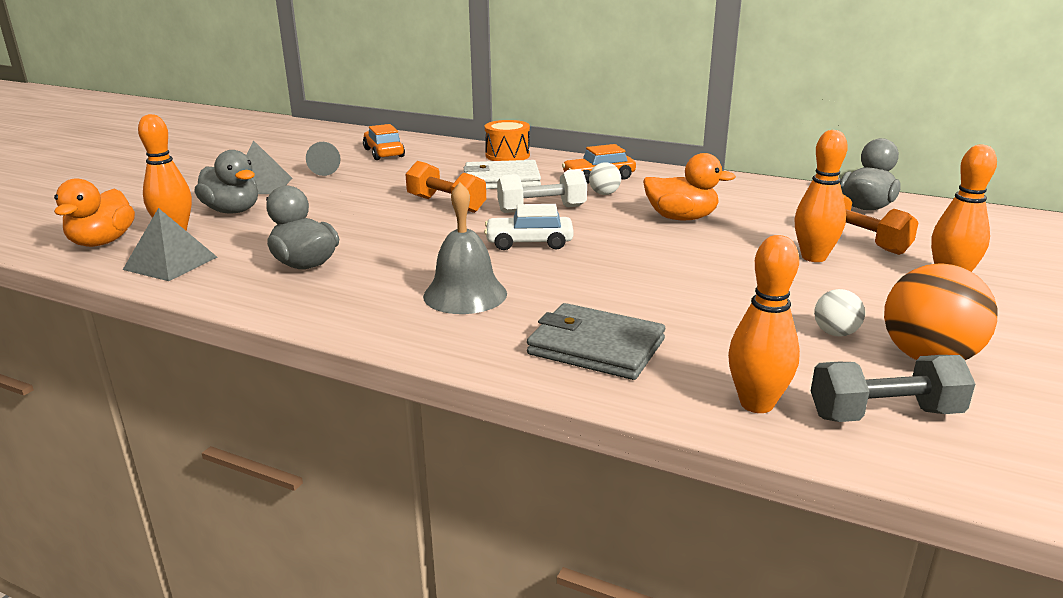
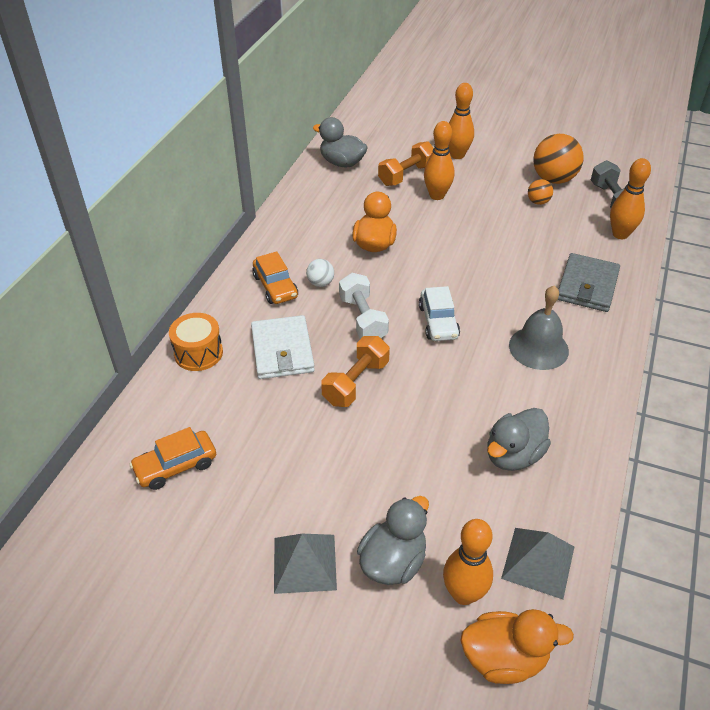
camera: 95 degrees left, 20 degrees up
(326, 168) = (236, 511): grey pawn -> none
(835, 333) = (538, 202): white ball -> orange ball

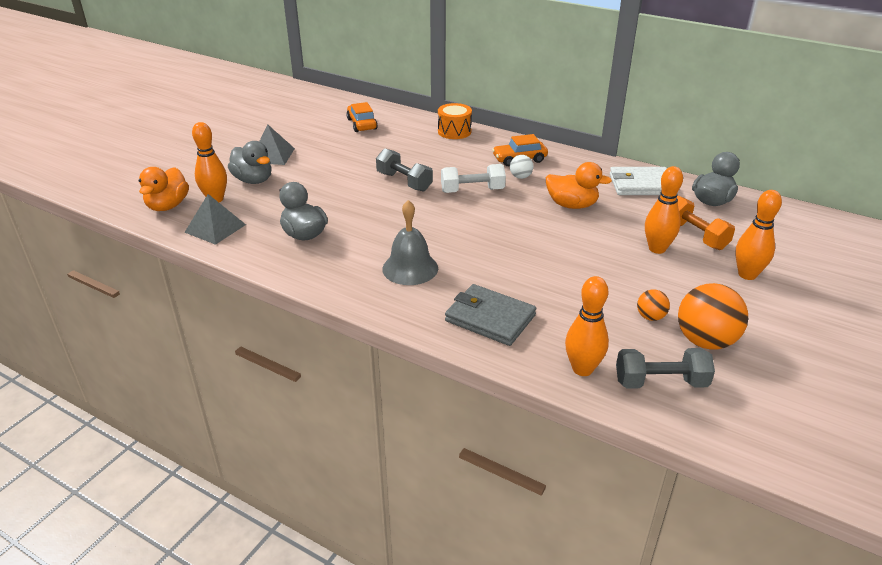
camera: 100 degrees right, 10 degrees down
(282, 350) = (447, 158): white wallet -> white wallet (641, 184)
(356, 382) = (404, 182): orange dumbbell -> grey dumbbell
(438, 322) = (459, 223): white car -> none

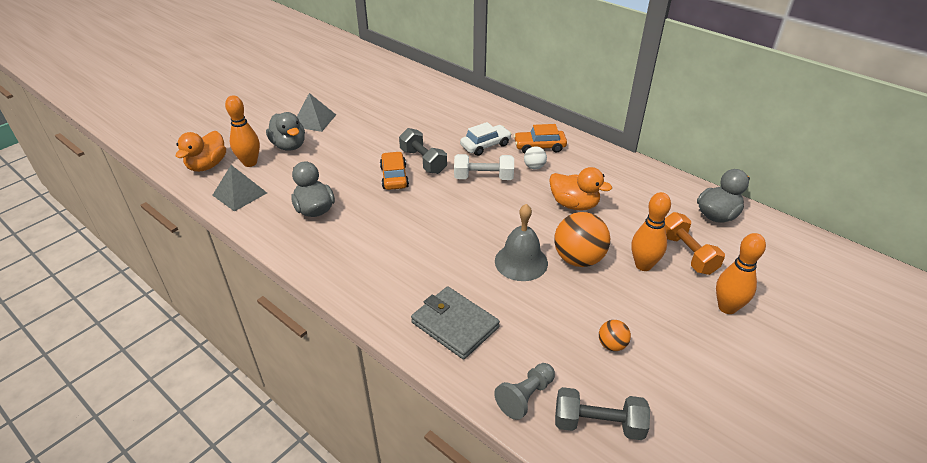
camera: 10 degrees right, 5 degrees up
(362, 124) = (404, 94): orange car -> orange car (394, 177)
(410, 268) = (398, 258): grey bell -> grey bell (521, 262)
(454, 131) = (487, 109): orange drum -> none
(464, 163) = (485, 145): none -> white car
(582, 369) = (525, 396): orange bowling pin -> grey pawn
(641, 184) = (650, 188): white wallet -> none
(705, 341) = (659, 381): orange ball -> orange ball (578, 259)

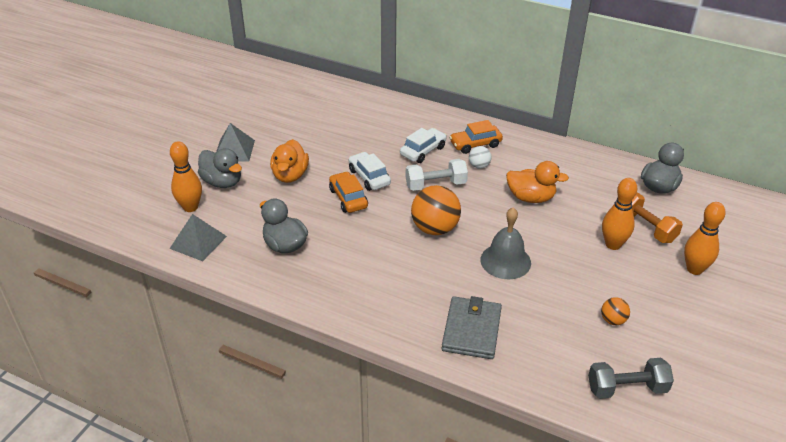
camera: 15 degrees left, 0 degrees up
(207, 165) = (145, 217): orange duck -> orange duck (290, 175)
(423, 161) = (369, 177): grey dumbbell -> white car
(454, 325) = (471, 330): grey wallet -> grey wallet turned 75 degrees clockwise
(525, 396) = (559, 379): grey pawn -> none
(578, 259) = (555, 249): orange ball -> orange ball (435, 228)

